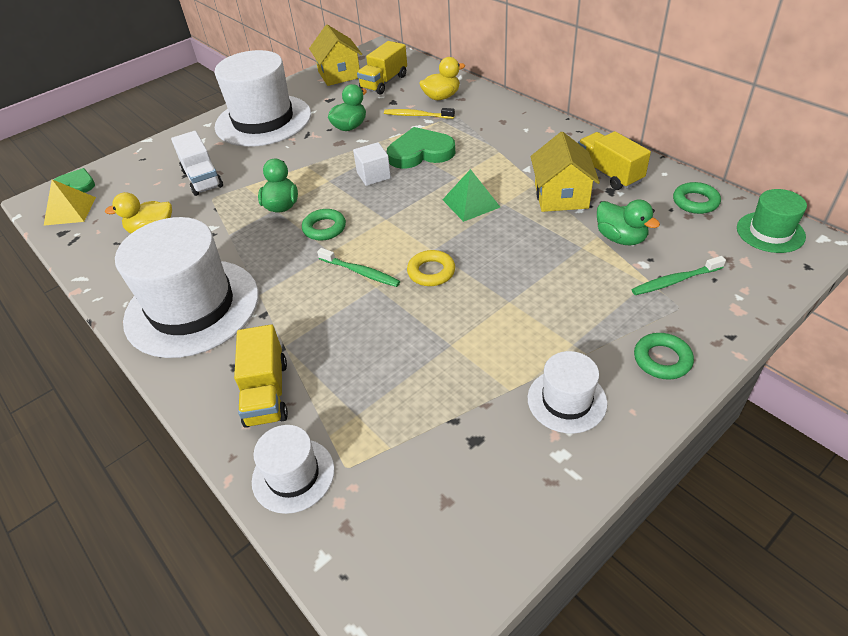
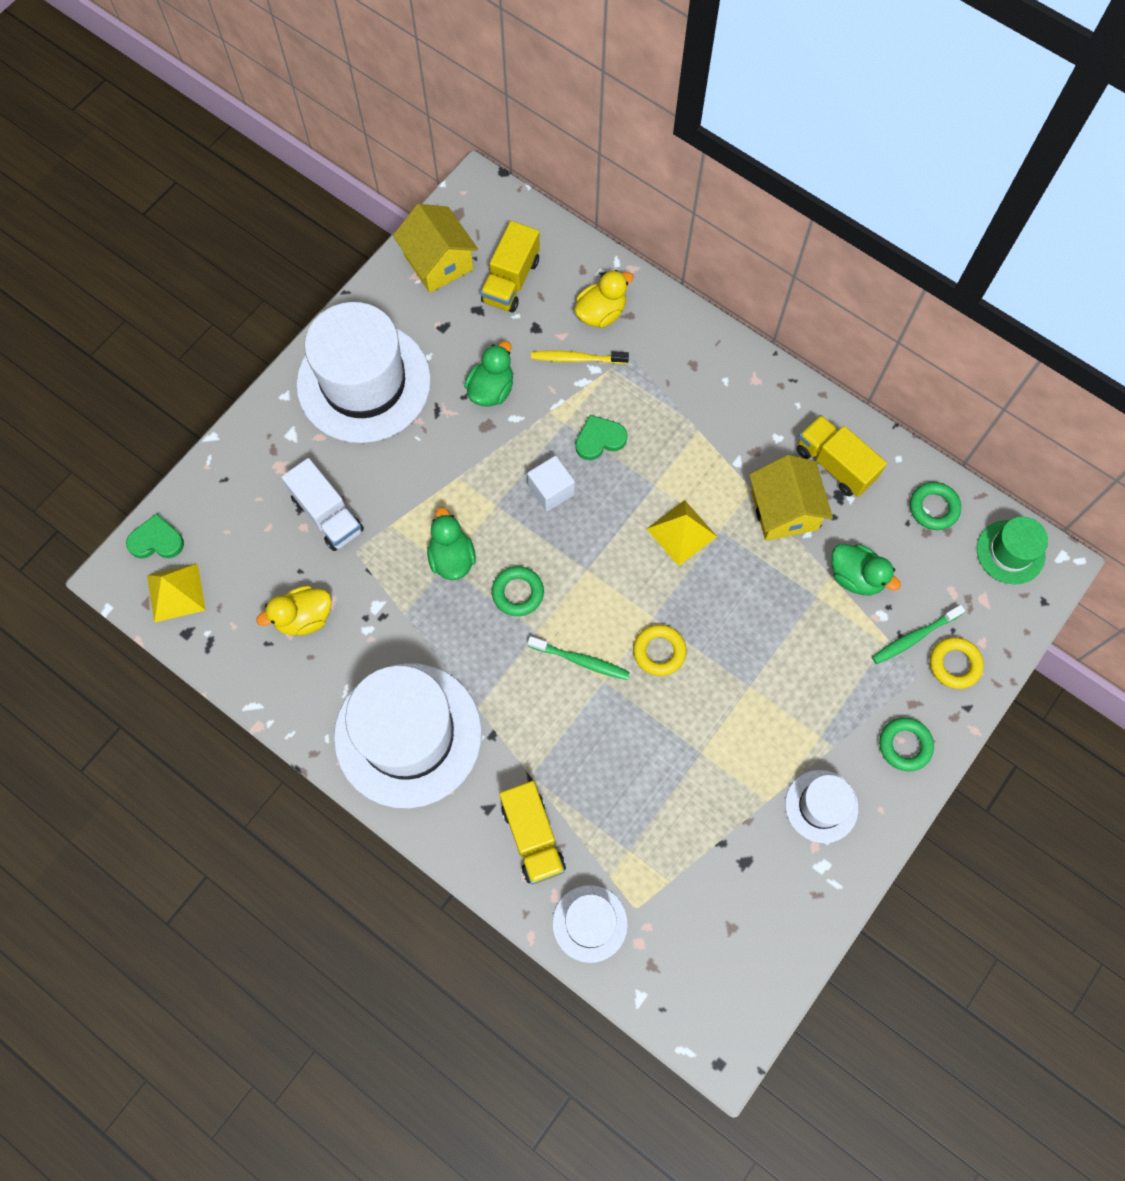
camera: 15 degrees left, 25 degrees up
(420, 152) = (599, 439): green heart -> green heart, size x0.61
(471, 203) = (681, 532): green pyramid -> yellow pyramid
(716, 303) = (954, 664): none -> yellow ring

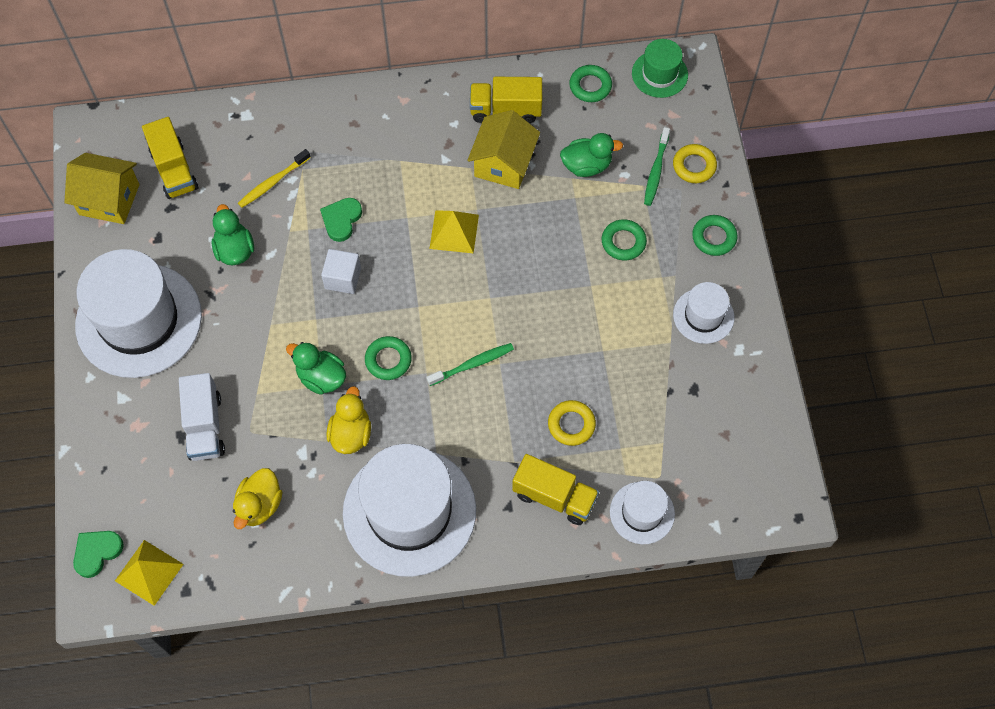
camera: 45 degrees left, 5 degrees down
(327, 515) = (205, 426): white truck -> white truck turned 75 degrees clockwise
(601, 313) = (259, 141): yellow duck -> yellow duck (351, 433)
(659, 651) = (515, 315): yellow ring -> yellow ring (571, 424)
(784, 510) = (503, 163): yellow house -> yellow house turned 75 degrees clockwise
(818, 674) = (623, 242): none -> green ring

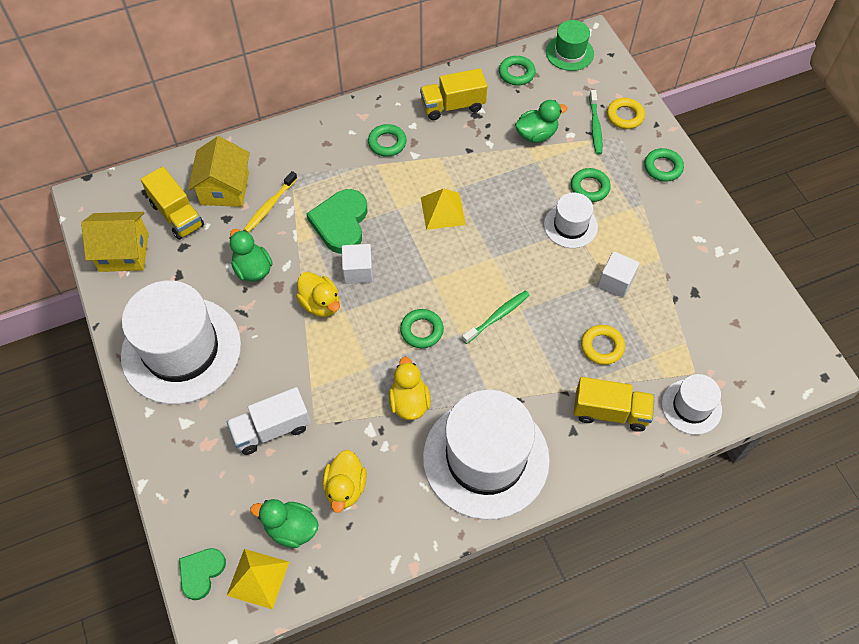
camera: 15 degrees left, 5 degrees down
(205, 426) = (271, 429): white truck -> white truck turned 90 degrees clockwise
(293, 305) = (320, 304): none -> yellow duck
(321, 377) = (366, 360): green duck -> green duck (291, 528)
(341, 220) = (341, 223): green heart -> green heart, size x1.63
(419, 138) = (387, 143): none -> green ring
(503, 163) = (466, 148): yellow house -> yellow house (224, 188)
(612, 357) = (616, 282): none -> white cube
(703, 316) = (679, 231): white hat -> white hat (570, 226)

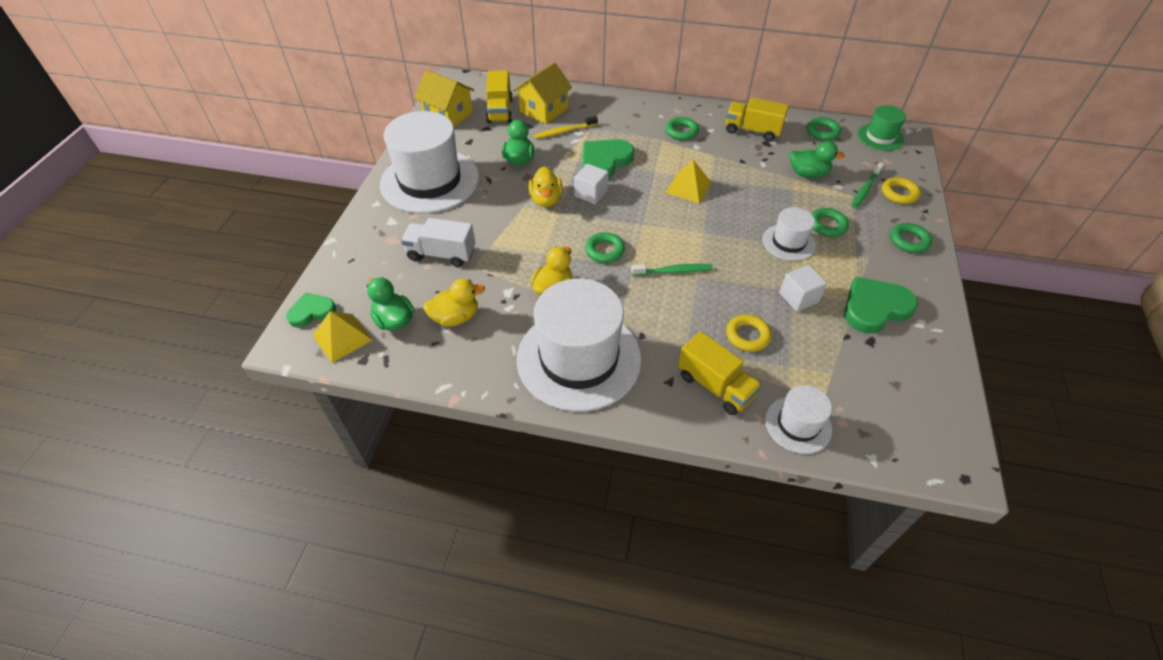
camera: 35 degrees right, 10 degrees down
(345, 488) = (455, 317): yellow duck -> yellow duck turned 150 degrees counterclockwise
(678, 256) = (875, 308): none -> green heart

